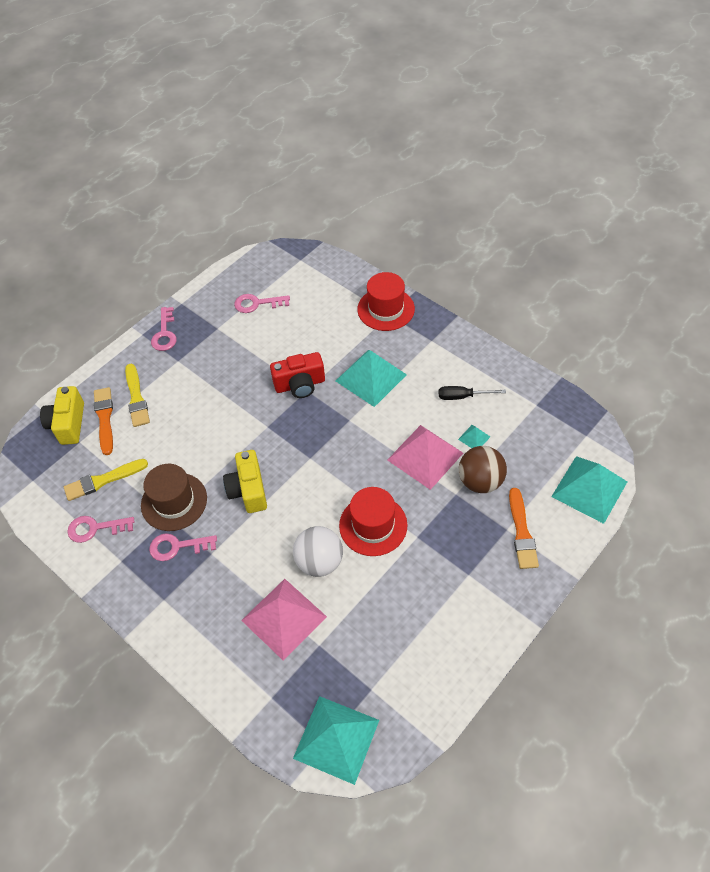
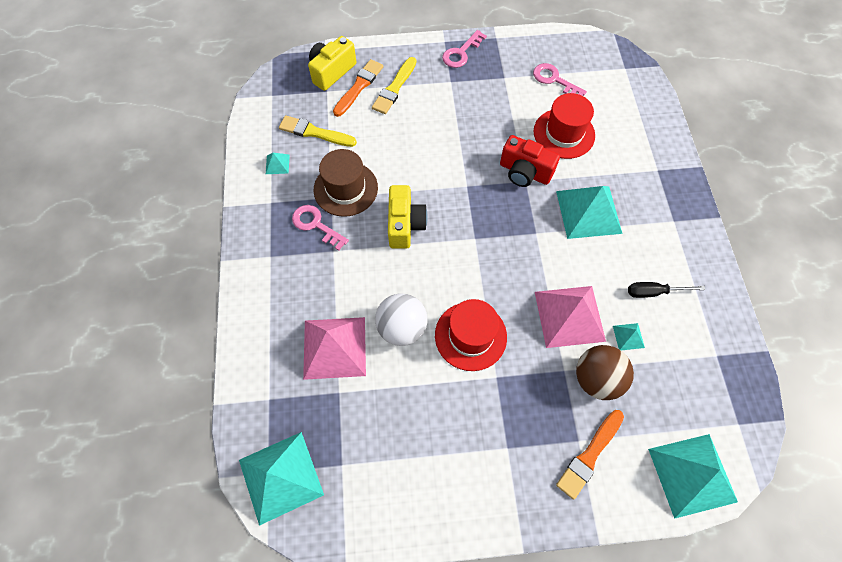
camera: 40 degrees right, 10 degrees up
(95, 528) = (277, 164): pink key -> turquoise pyramid
(248, 490) = (405, 225): yellow camera -> yellow camera turned 150 degrees clockwise
(386, 309) = (659, 163): red hat -> red hat (564, 133)
(462, 396) = (654, 292): black screwdriver -> black screwdriver turned 45 degrees counterclockwise

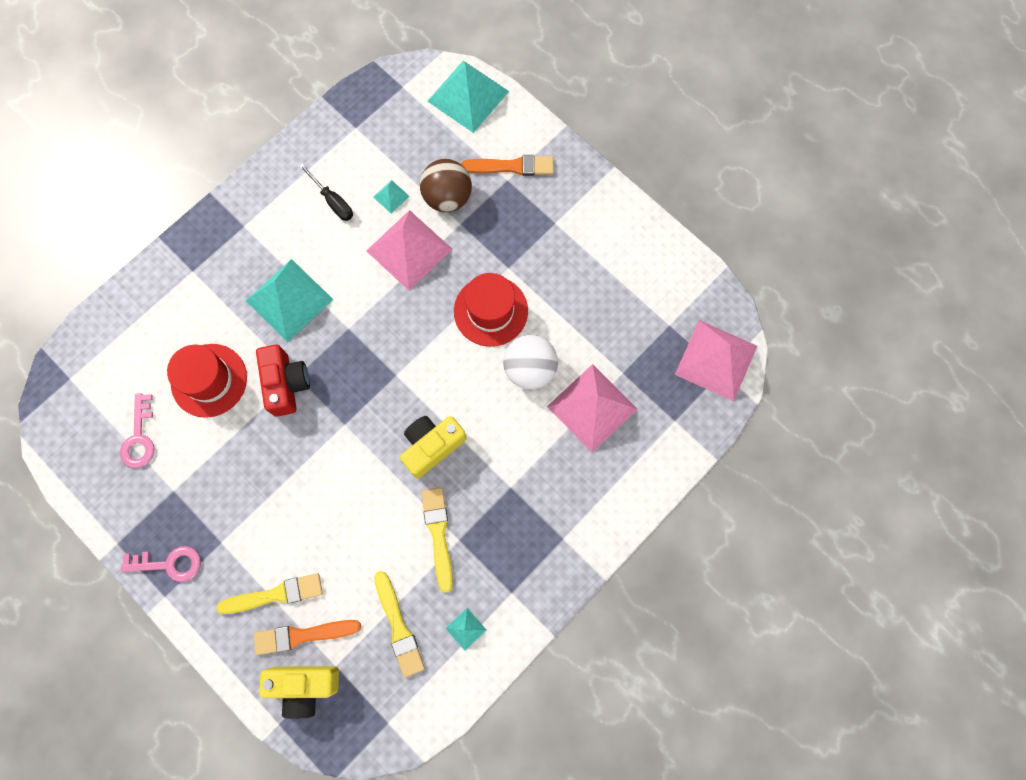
camera: 130 degrees left, 10 degrees up
(280, 477) = (716, 360): turquoise pyramid -> pink pyramid
(316, 225) = (498, 526): pink key -> none
(345, 189) = (438, 534): brown hat -> yellow brush

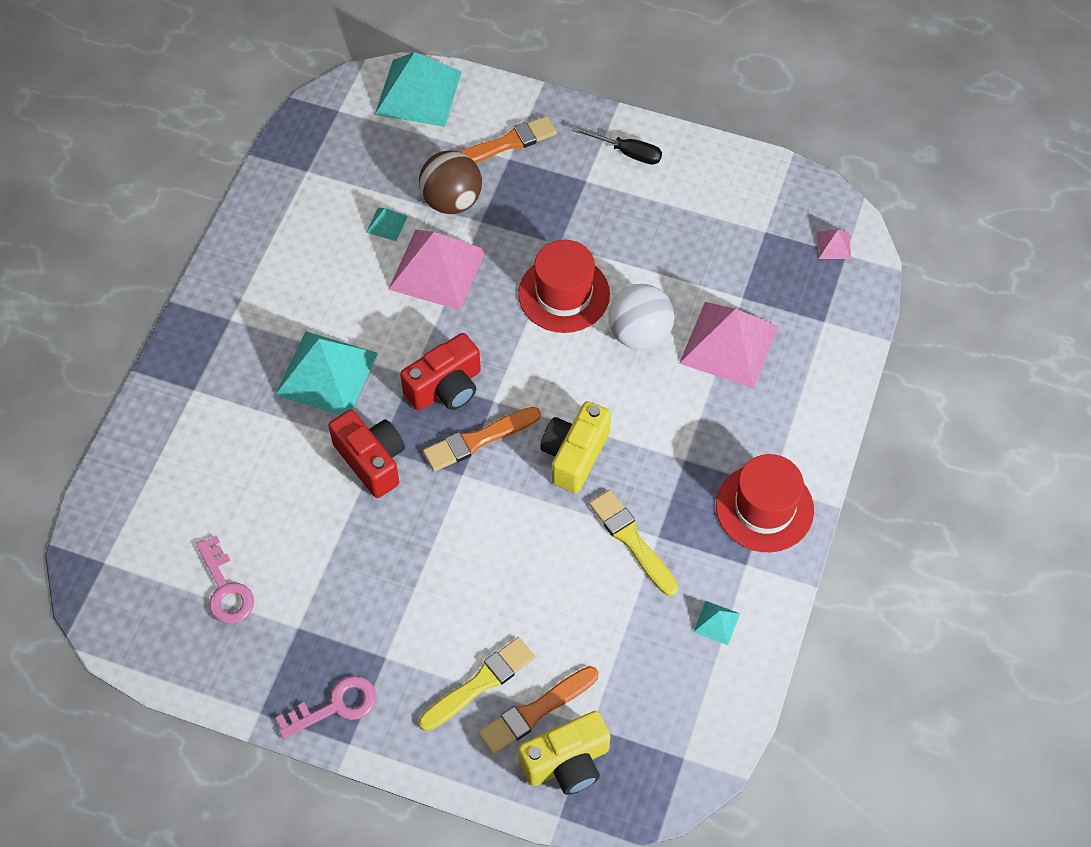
camera: 25 degrees left, 15 degrees down
(209, 380) = (277, 494): red hat -> red hat (764, 508)
(333, 201) = (322, 254): black screwdriver -> black screwdriver (627, 152)
(367, 349) = (446, 387): none -> red camera
(369, 402) = (478, 440): none -> orange brush
(398, 627) = (640, 654): yellow brush -> none
(716, 360) = (833, 245): pink pyramid -> pink pyramid, size x0.43

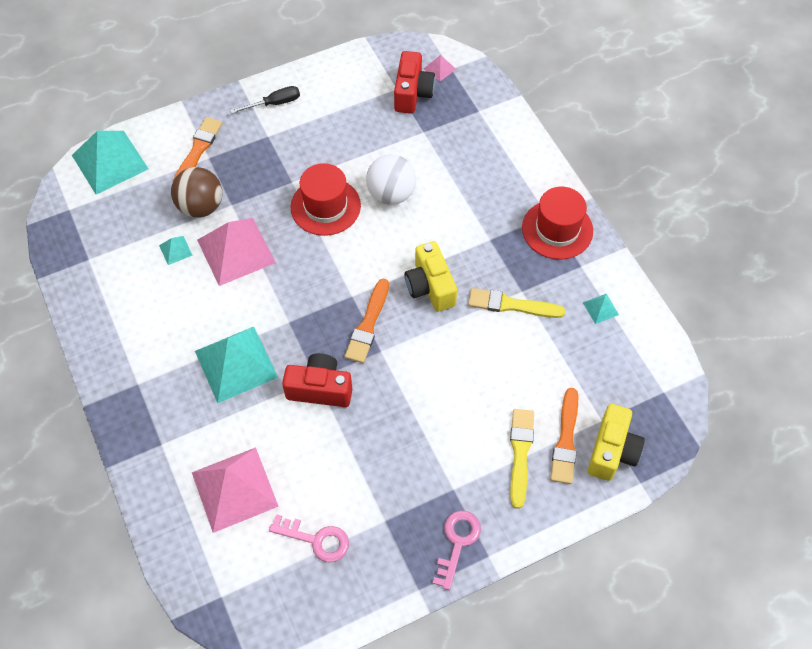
camera: 45 degrees left, 0 degrees up
(446, 387) = (316, 312): red camera -> red camera (412, 93)
(728, 344) = (444, 161): pink pyramid -> pink pyramid (234, 489)

